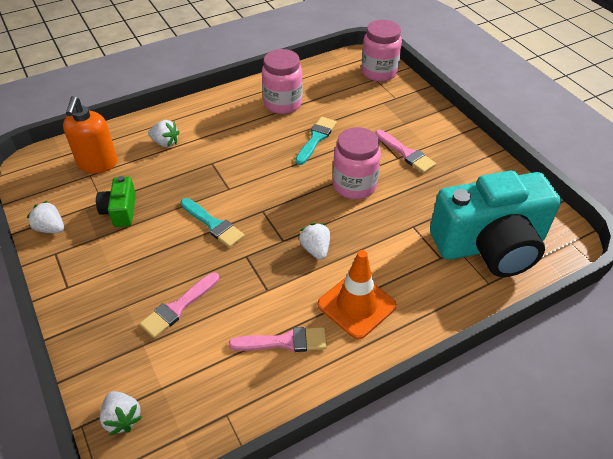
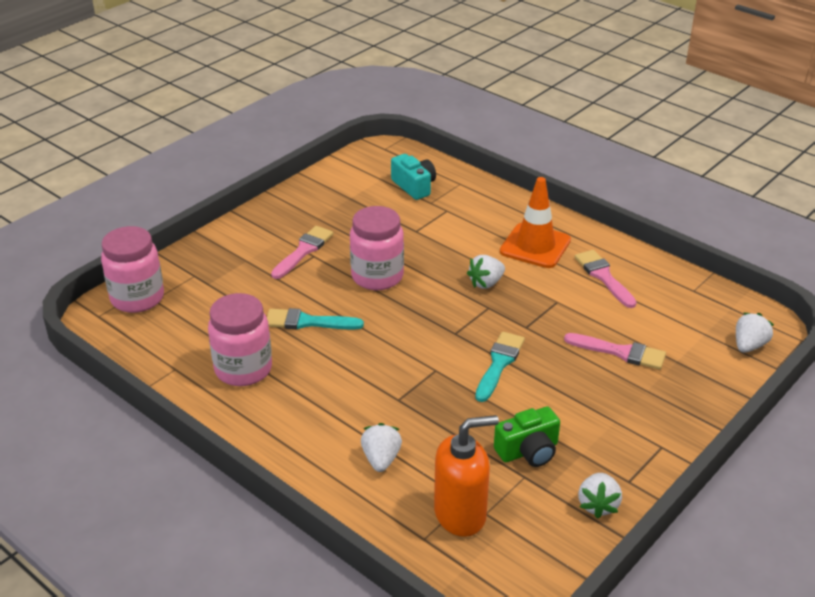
camera: 110 degrees left, 10 degrees down
(490, 245) = (414, 186): turquoise camera -> turquoise camera, size x0.44

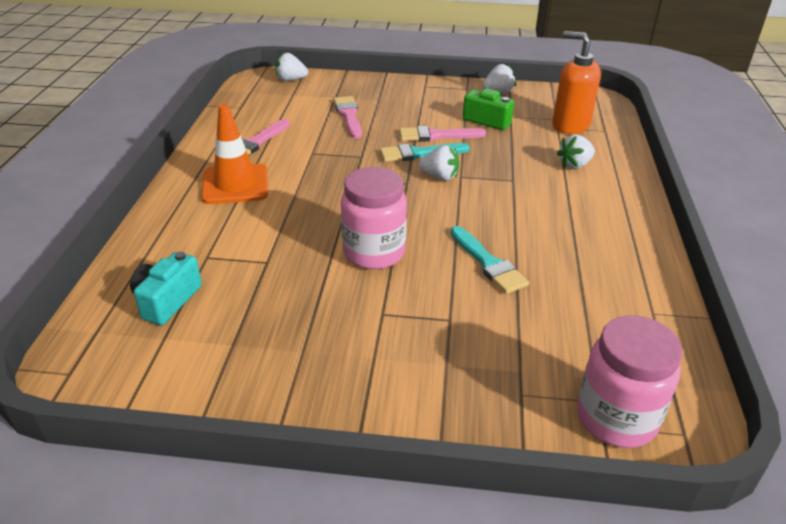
camera: 125 degrees left, 0 degrees up
(243, 369) = (593, 269): pink jar -> none
(303, 251) = (381, 325): pink brush -> pink brush (436, 135)
(486, 283) = (320, 190): white strawberry -> white strawberry (440, 177)

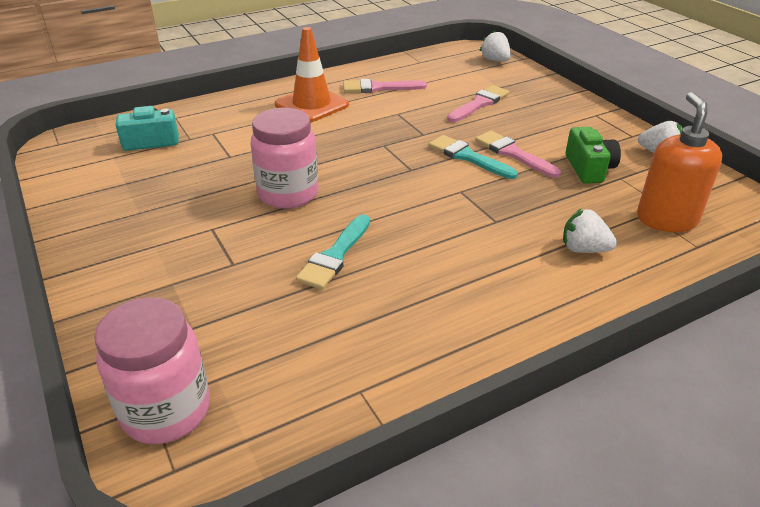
camera: 55 degrees right, 0 degrees up
(440, 177) = (444, 181): white strawberry -> none

